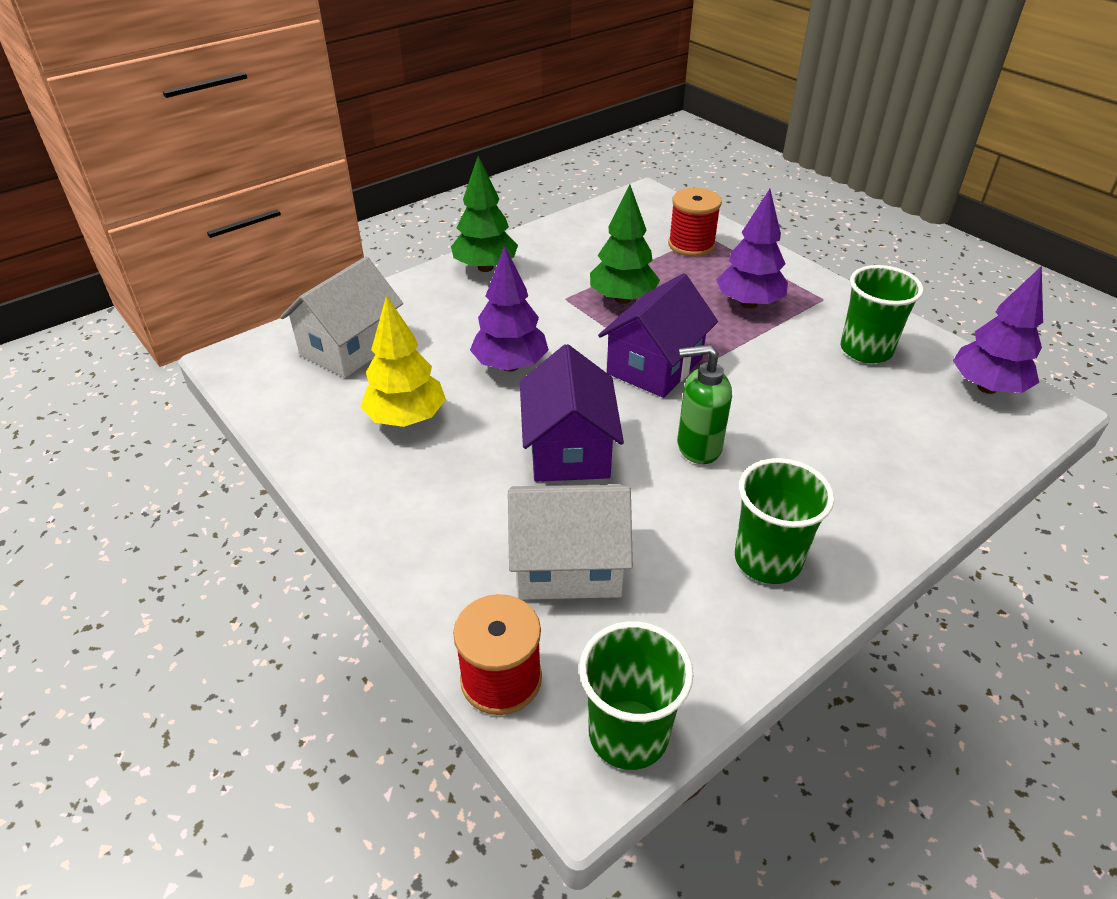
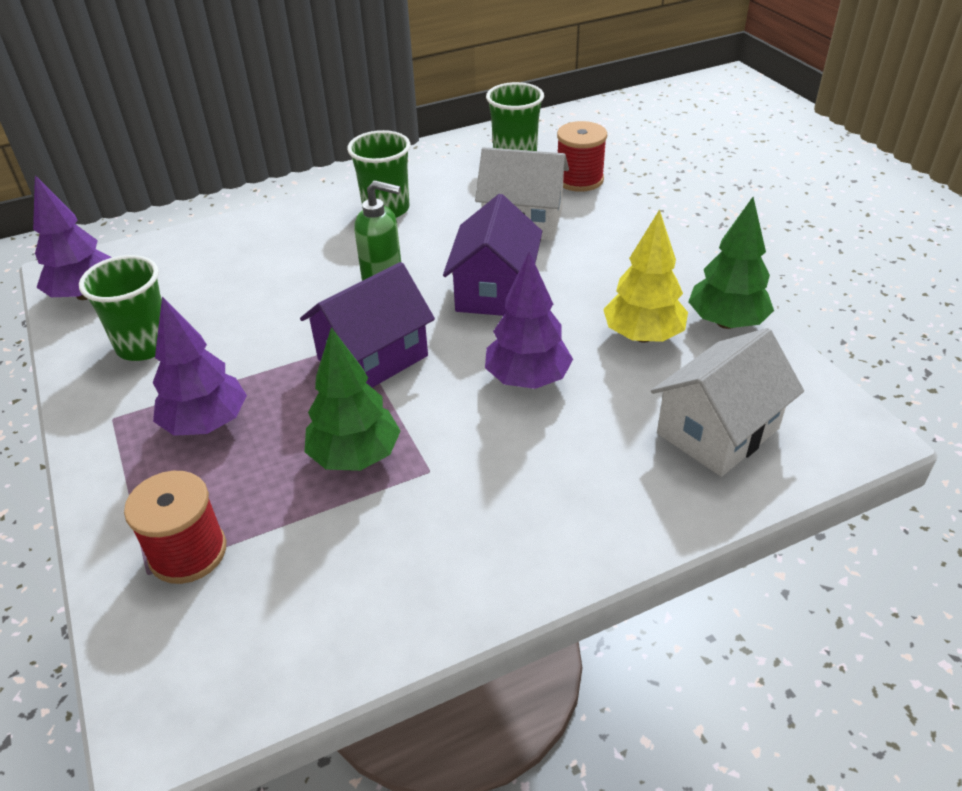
camera: 165 degrees left, 0 degrees up
(485, 267) = (527, 553): green tree -> green tree (726, 322)

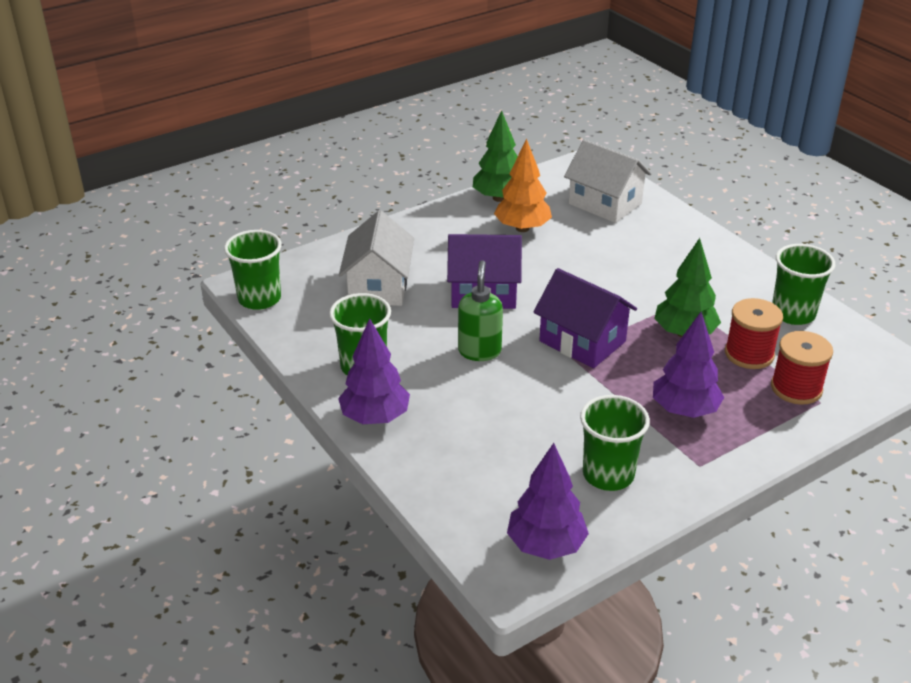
camera: 100 degrees left, 5 degrees down
(360, 606) = (793, 313): none -> green cup
(527, 379) = (583, 271): purple tree -> purple tree (375, 417)
(579, 179) = (305, 261): red spool -> red spool (749, 354)
(643, 336) = (522, 228): yellow tree -> orange tree

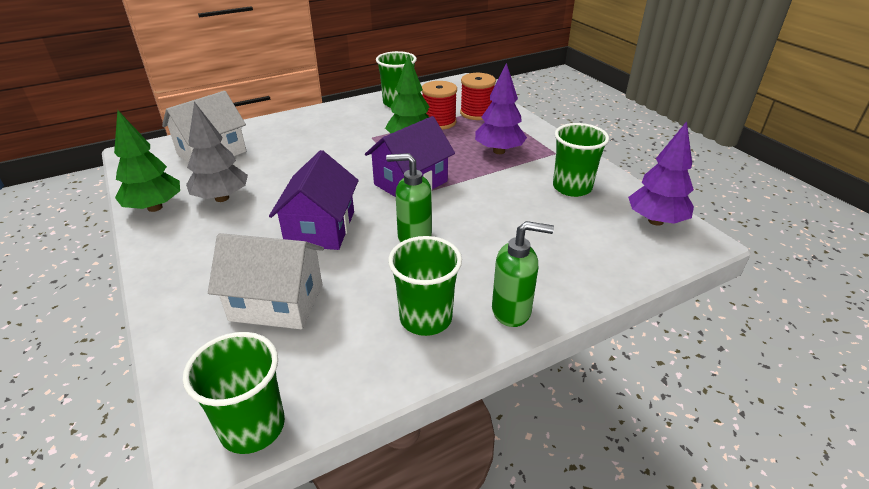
camera: 85 degrees left, 0 degrees up
(375, 417) = (512, 311): purple tree -> green soap dispenser
(522, 228) = (222, 198): orange tree -> grey tree

